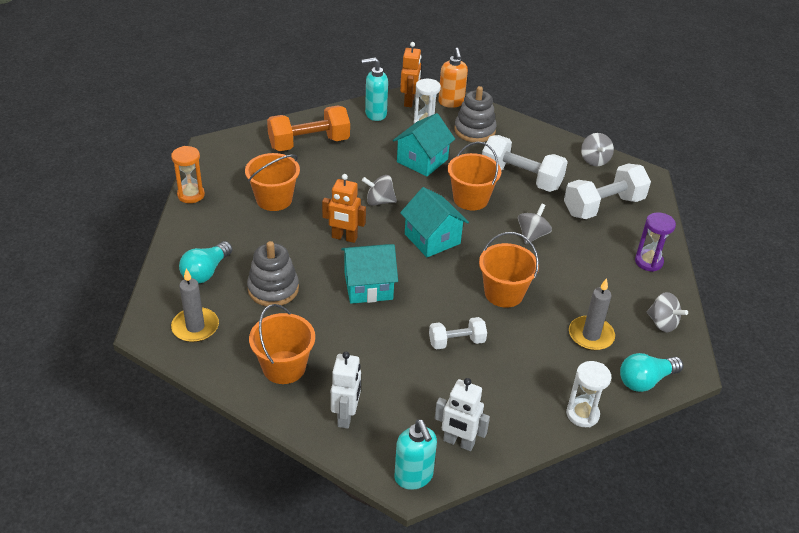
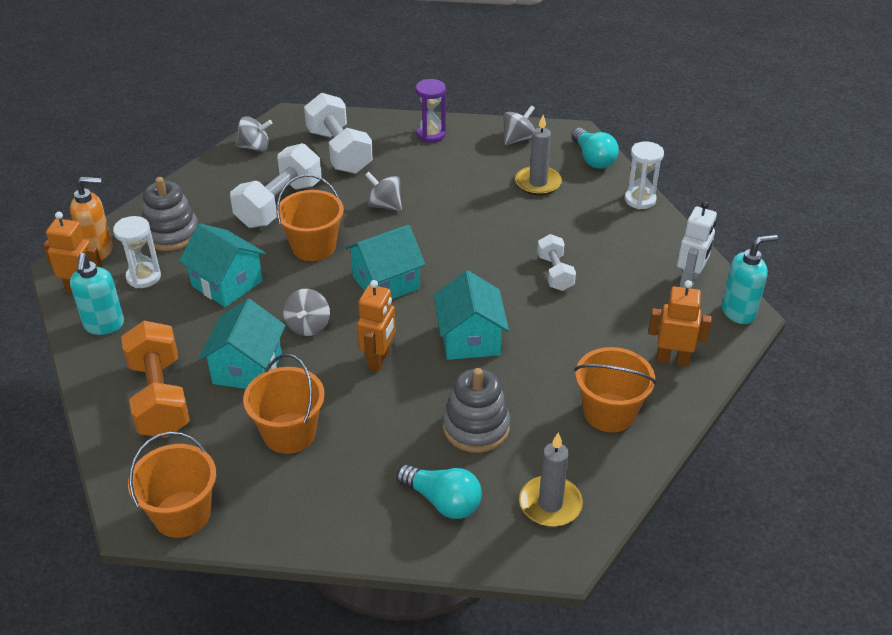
camera: 85 degrees left, 0 degrees up
(191, 195) = (265, 535): orange hourglass -> none
(335, 177) = (247, 368): none -> turquoise house
(346, 416) = (672, 359): white robot -> orange robot
(503, 293) = (479, 234): orange bucket -> orange bucket (182, 514)

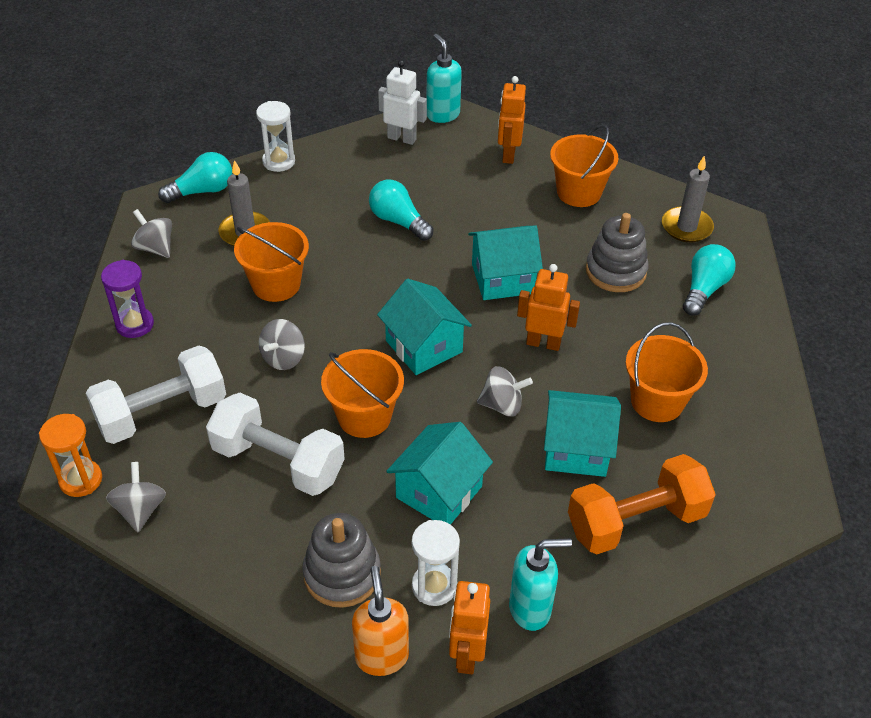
camera: 95 degrees left, 5 degrees up
(182, 514) = (779, 469): orange bucket -> orange bucket (276, 284)
(287, 123) = (81, 480): none -> orange hourglass
(555, 273) = (398, 221): white dumbbell -> turquoise light bulb

